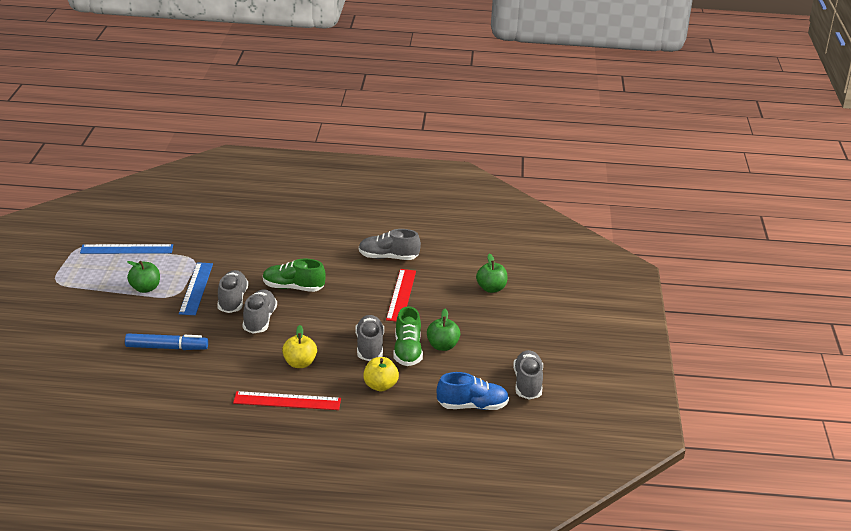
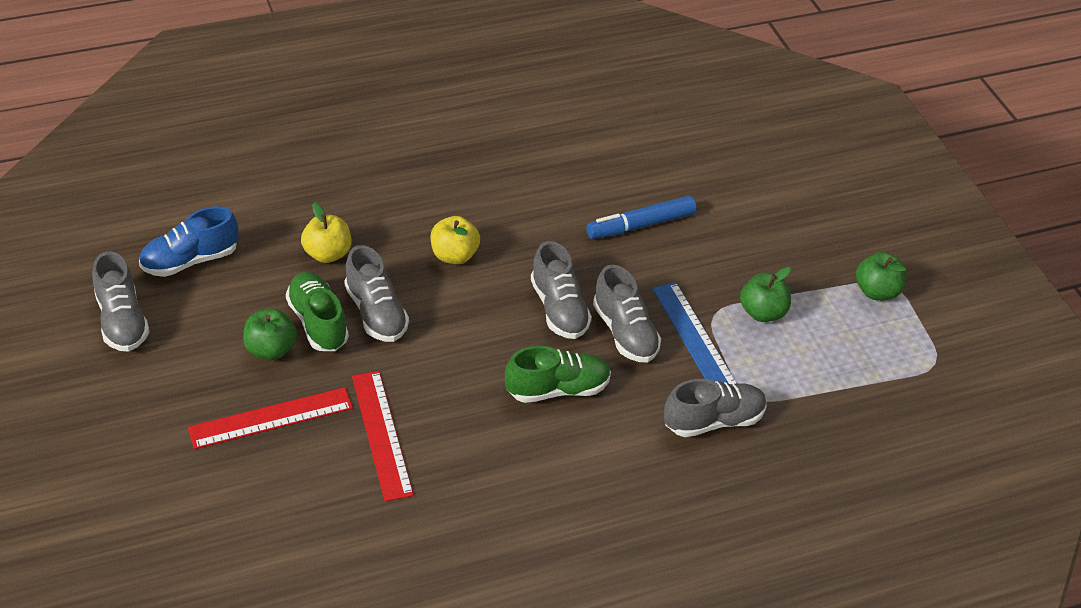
camera: 155 degrees right, 15 degrees up
(127, 249) = (867, 381): blue ruler -> none
(287, 401) = (433, 197): red ruler -> red ruler (271, 418)
(388, 257) = (449, 520): grey shoe -> grey shoe (713, 421)
(491, 289) = (236, 505): green apple -> green apple (876, 291)

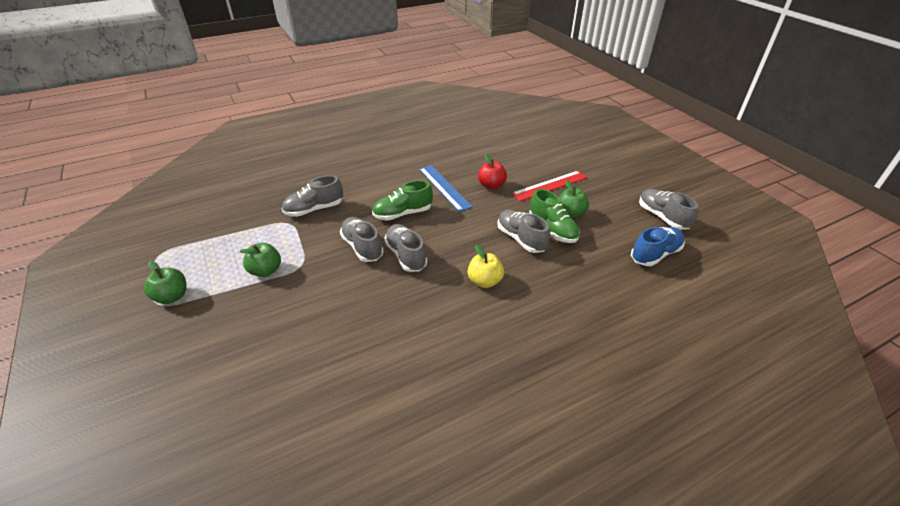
camera: 175 degrees right, 5 degrees down
(327, 254) = (571, 270): yellow apple -> none
(382, 434) = (491, 185): red ruler -> red apple
(640, 225) = (346, 325): blue marker -> none
(695, 338) = (317, 249): blue ruler -> blue ruler (444, 187)

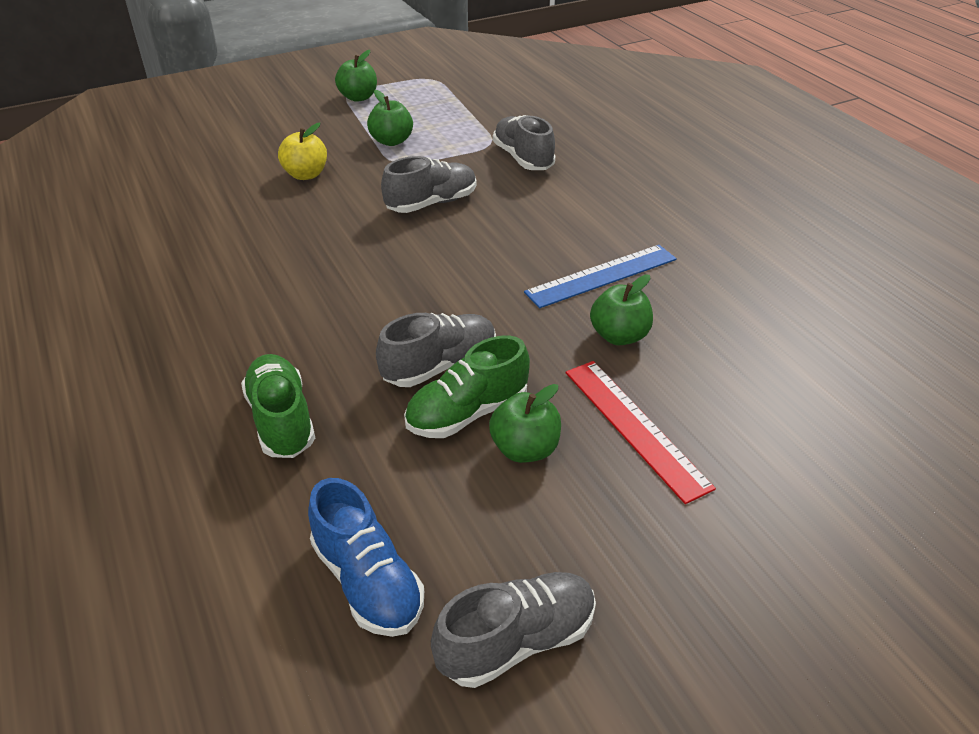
camera: 90 degrees right, 0 degrees up
(403, 213) = (515, 234): green shoe -> green shoe (281, 420)
(406, 255) = (408, 241): grey shoe -> none
(484, 281) = (334, 317): yellow apple -> yellow apple (306, 175)
(491, 185) = (619, 336): red apple -> green apple

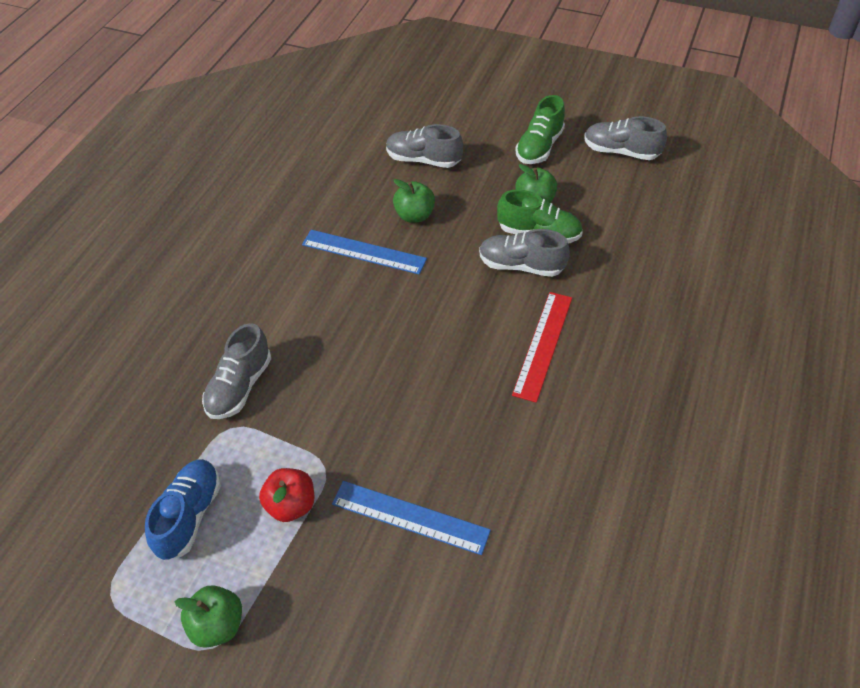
camera: 130 degrees left, 10 degrees up
(281, 420) = (631, 294): green shoe -> green shoe (539, 147)
(306, 175) = (410, 517): yellow apple -> blue ruler
(367, 581) = (656, 202): blue shoe -> blue shoe (189, 515)
(391, 141) = (291, 505): green apple -> red apple
(432, 203) = (366, 393): grey shoe -> grey shoe (423, 160)
(635, 427) = (476, 177): red ruler -> red ruler (543, 345)

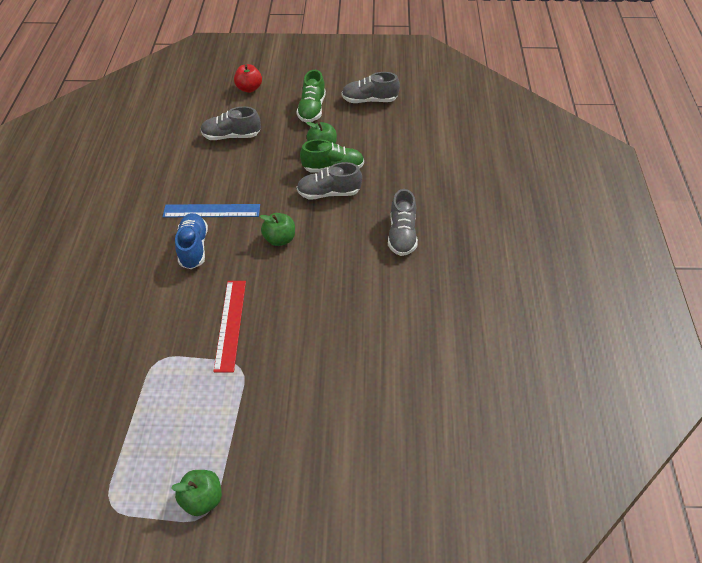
camera: 20 degrees left, 0 degrees up
(189, 515) = (151, 431): blue shoe -> blue shoe (194, 247)
(239, 387) = (154, 330): grey shoe -> grey shoe (402, 235)
(291, 505) = (225, 400): red apple -> red apple (249, 88)
(410, 517) = (314, 382): blue ruler -> none
(414, 215) = (239, 176): green apple -> green apple (280, 239)
(543, 345) = (363, 242): red ruler -> red ruler (230, 324)

